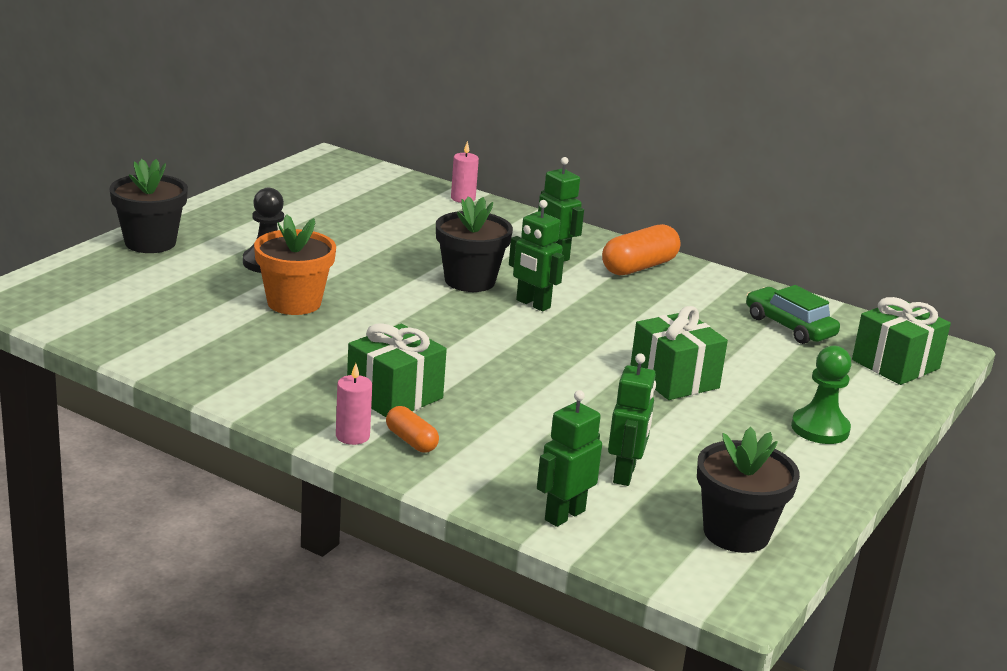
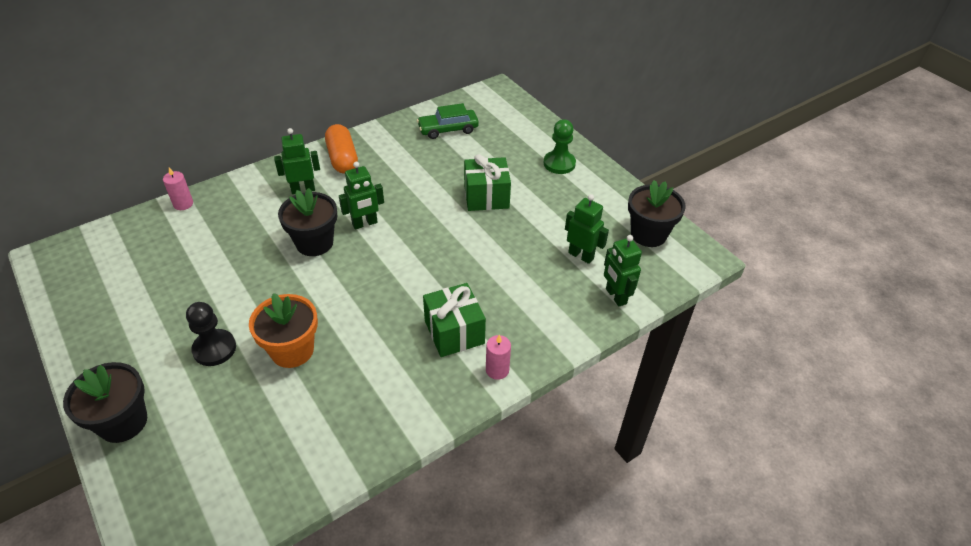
camera: 65 degrees left, 20 degrees up
(411, 441) = (513, 341): orange capsule -> none
(895, 364) = (505, 110): green gift -> none

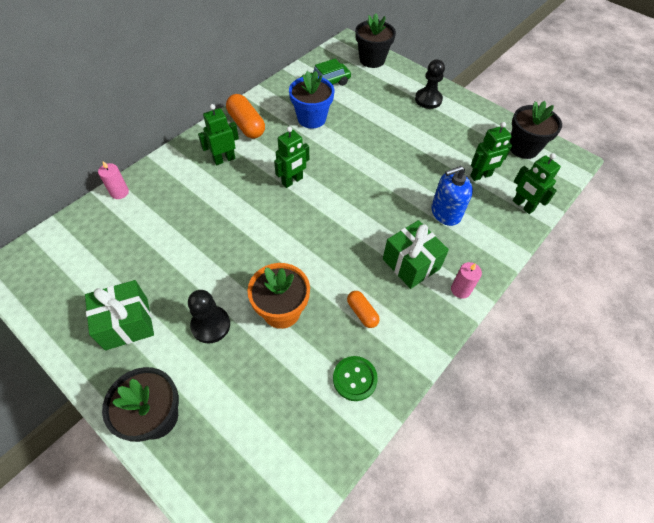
camera: 15 degrees left, 10 degrees up
(314, 243) = (256, 207): black flower pot -> black flower pot (372, 60)
(337, 433) = (354, 379): none -> green button
(376, 370) = (362, 313): none -> orange capsule
(416, 163) = (311, 118): none -> blue flower pot
(486, 197) = (383, 138): green gift -> green gift (127, 323)
(520, 287) = (445, 213): none -> blue soap dispenser
(559, 163) = (428, 99): green pawn -> black pawn
(581, 255) = (481, 176): green robot -> green robot turned 135 degrees clockwise

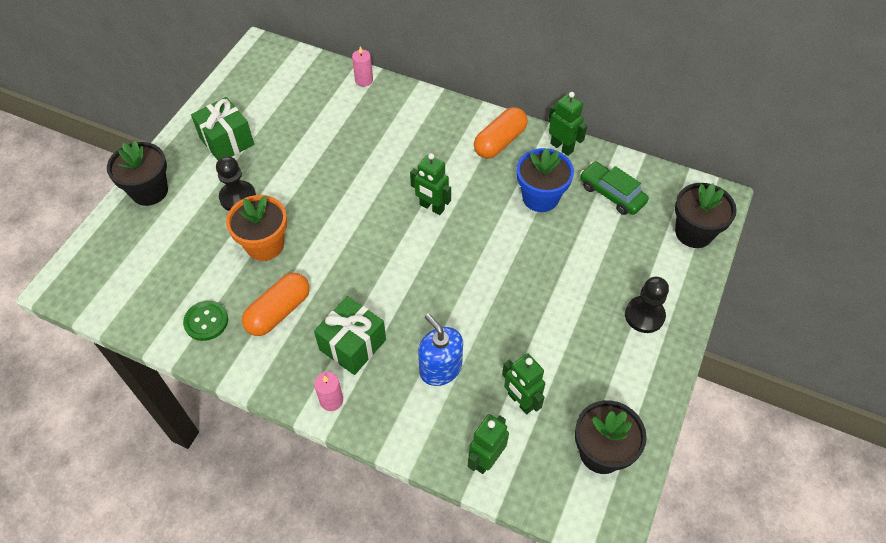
camera: 75 degrees right, 0 degrees up
(224, 159) = (439, 140): green robot -> green robot (562, 147)
(362, 313) = (278, 311): orange capsule -> orange capsule, size x1.74

